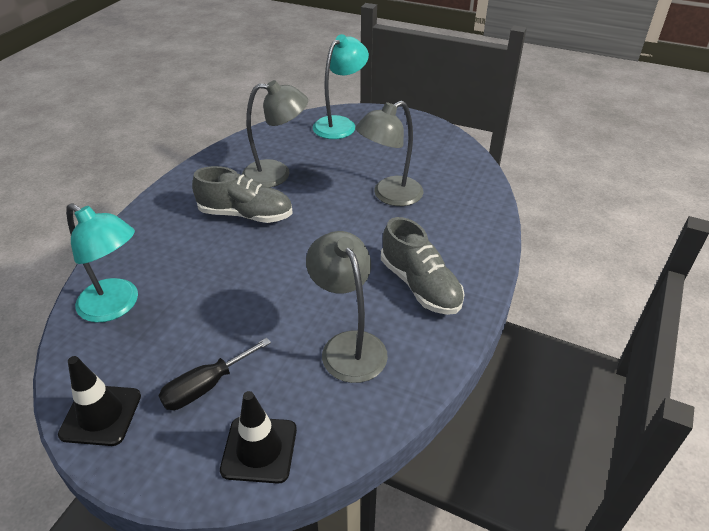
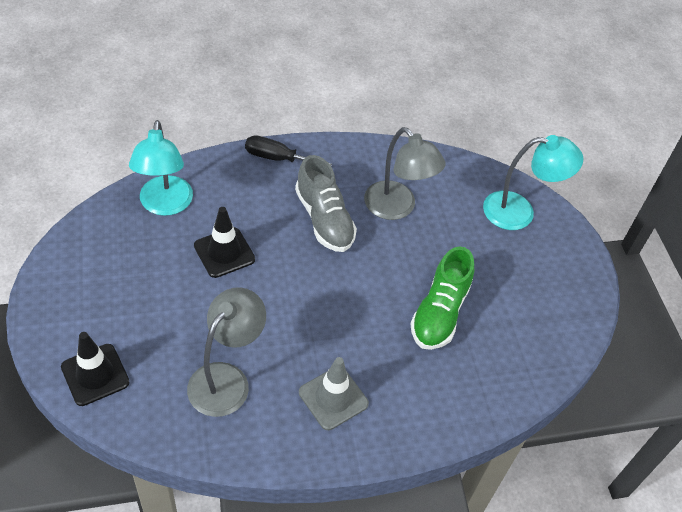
camera: 50 degrees right, 10 degrees up
(101, 415) = (69, 264): black traffic cone -> black traffic cone (224, 252)
(206, 386) = (128, 308): black screwdriver -> black screwdriver (277, 158)
(389, 196) = (439, 312): grey lamp -> green shoe
(420, 285) = (333, 398): grey shoe -> grey traffic cone

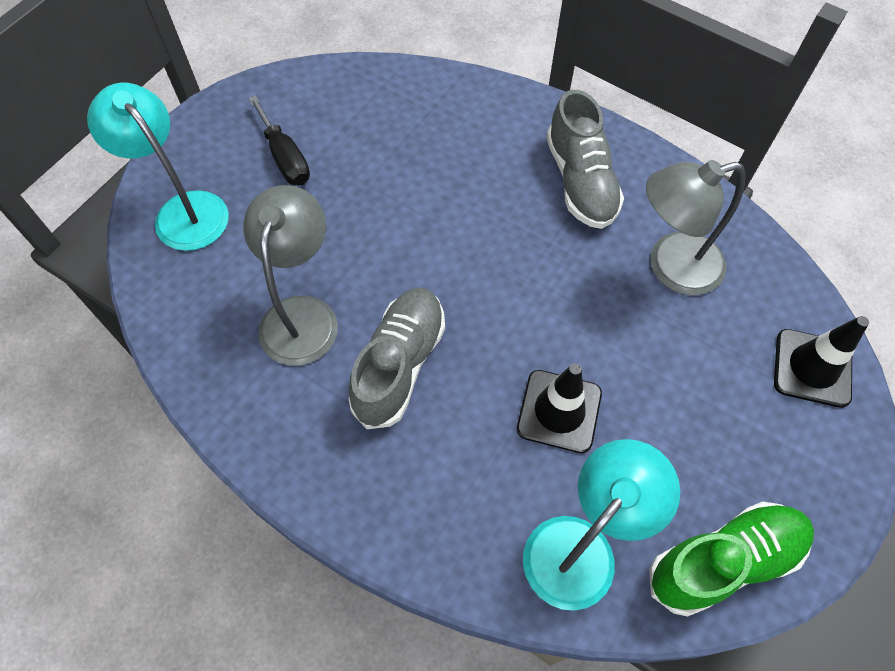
camera: 130 degrees left, 10 degrees up
(277, 158) = (364, 506): black screwdriver -> black screwdriver (285, 157)
(333, 398) = (580, 181): grey traffic cone -> grey shoe
(439, 312) = (397, 179): green shoe -> green shoe (724, 561)

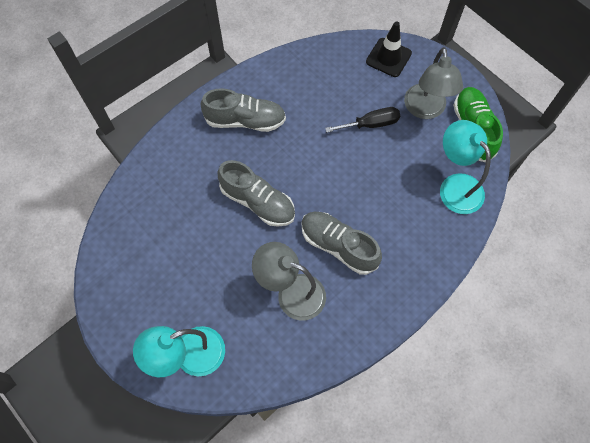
camera: 75 degrees left, 5 degrees up
(285, 157) = (167, 283): black screwdriver -> black screwdriver (371, 124)
(444, 232) = (258, 202): none -> grey shoe
(559, 411) = (385, 174): black traffic cone -> none
(671, 267) = (315, 96): grey lamp -> grey lamp (425, 110)

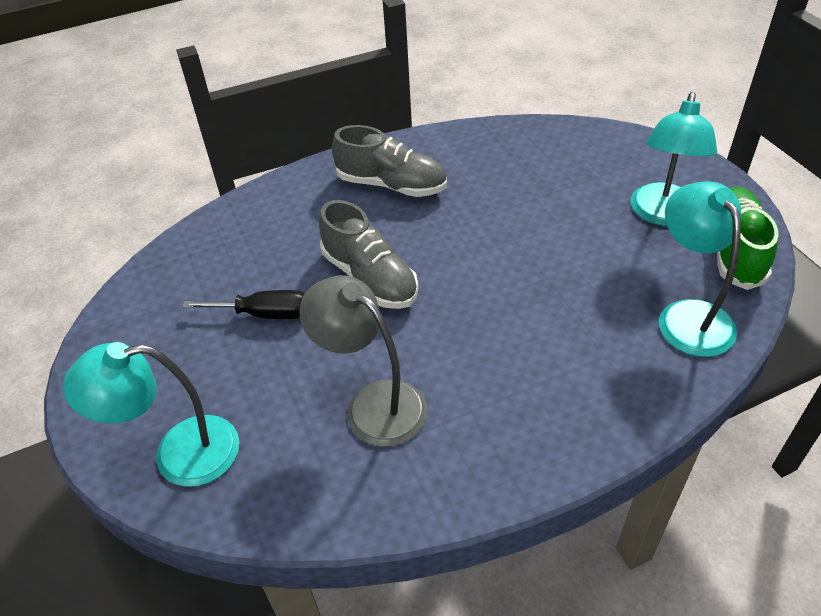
camera: 20 degrees right, 20 degrees down
(338, 246) = (471, 356): grey shoe -> none
(371, 124) = (572, 217): black screwdriver -> black screwdriver (265, 314)
(388, 57) = (621, 149): black traffic cone -> none
(425, 110) = (661, 214): grey lamp -> turquoise lamp

